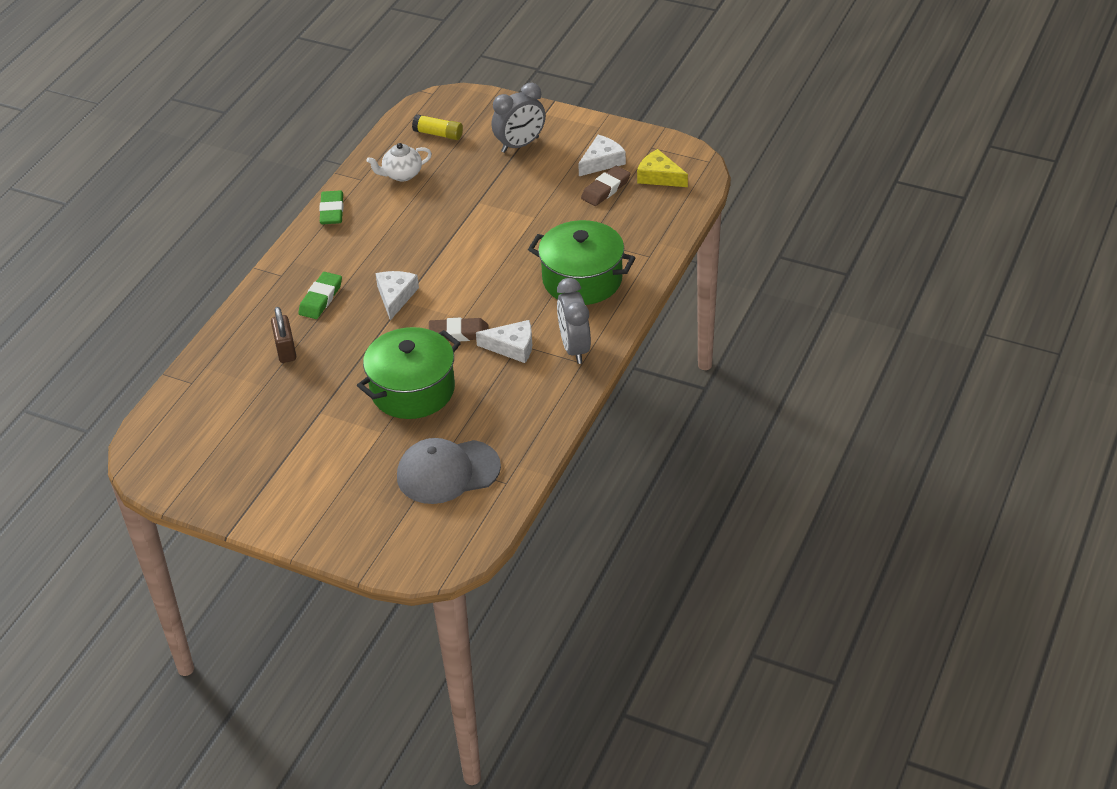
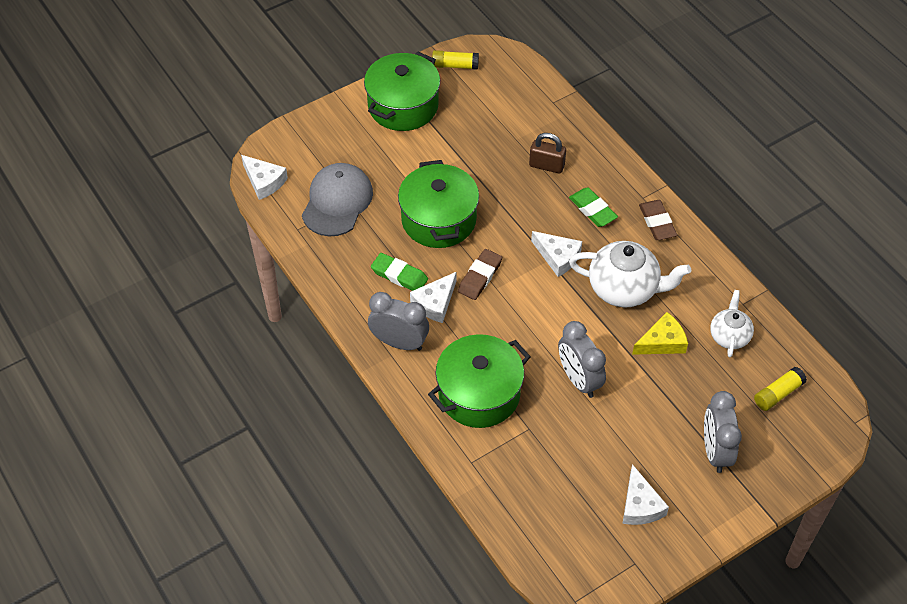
camera: 120 degrees right, 10 degrees up
(183, 479) = (455, 65): none -> yellow glue stick
(275, 490) = (403, 106): none -> green pot
(332, 211) = (708, 264): green eraser -> green eraser (399, 275)
(399, 245) = (624, 289): none -> white teapot
(465, 542) = (264, 181): none -> white cheese
(517, 233) = (579, 380): none -> grey clock
(605, 189) = (594, 483): brown eraser -> brown eraser (657, 222)
(659, 176) = (581, 540): yellow cheese -> yellow cheese (662, 342)

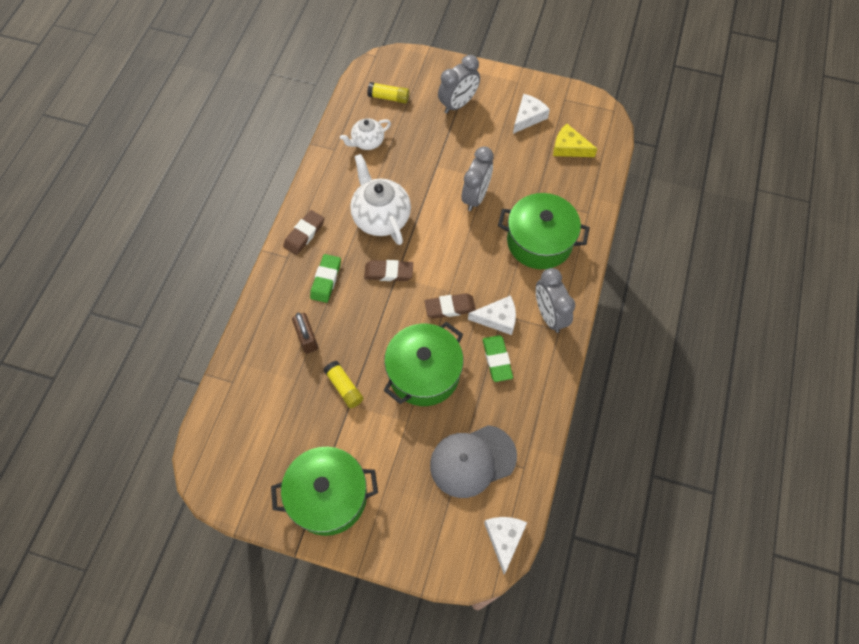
camera: 130 degrees left, 10 degrees up
(455, 65) = (246, 492): yellow glue stick -> yellow glue stick (344, 387)
(558, 257) = (388, 272): white cheese -> brown eraser
(662, 342) = (405, 172): yellow cheese -> yellow cheese (569, 148)

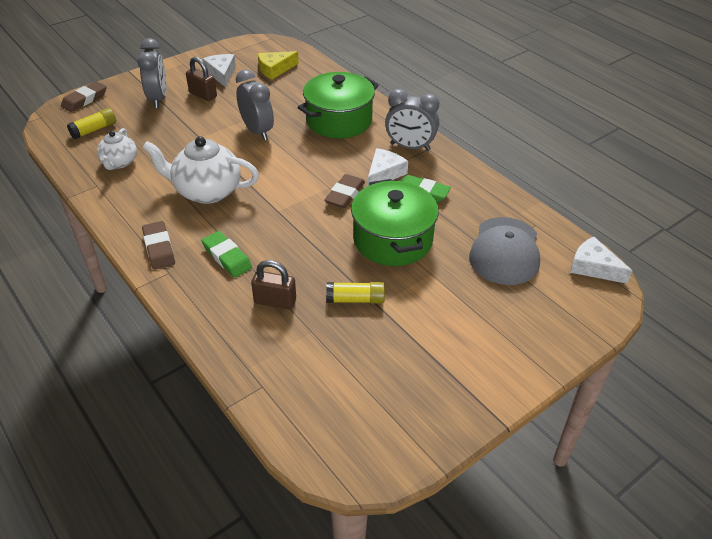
camera: 55 degrees left, 20 degrees down
(328, 496) = (463, 368): green pot -> none
(388, 272) = (268, 213): brown eraser -> brown eraser (85, 99)
(489, 127) = (203, 95): none -> brown padlock

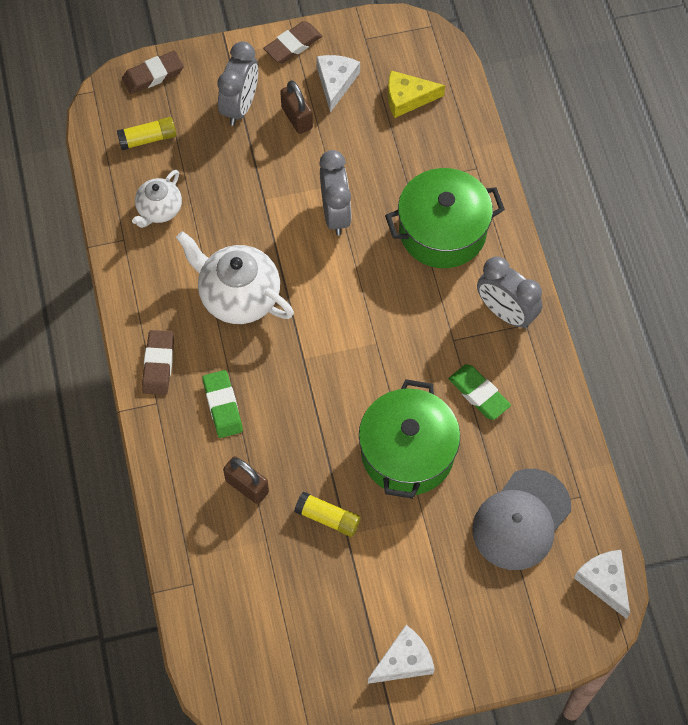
camera: 25 degrees right, 20 degrees up
(345, 194) = (389, 362): brown eraser -> brown eraser (293, 45)
(384, 174) = (450, 346): white cheese -> white cheese (404, 661)

